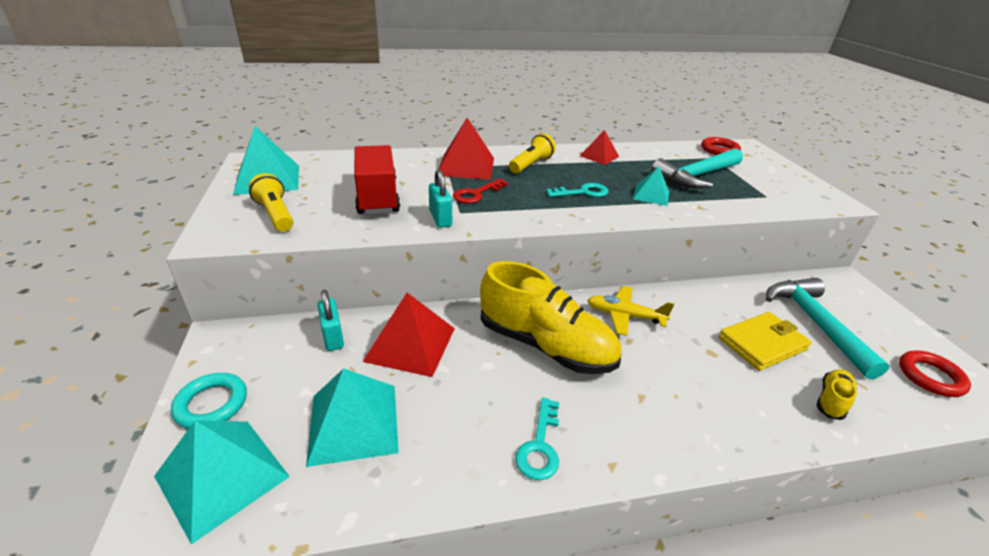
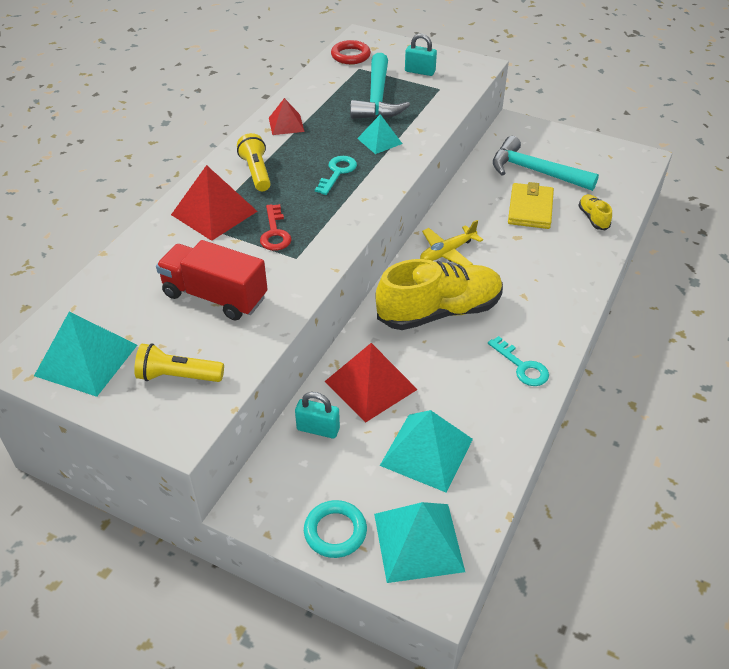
camera: 50 degrees left, 10 degrees up
(440, 218) = (295, 274): turquoise padlock -> turquoise padlock (420, 71)
(930, 377) = (611, 166): red ring -> none

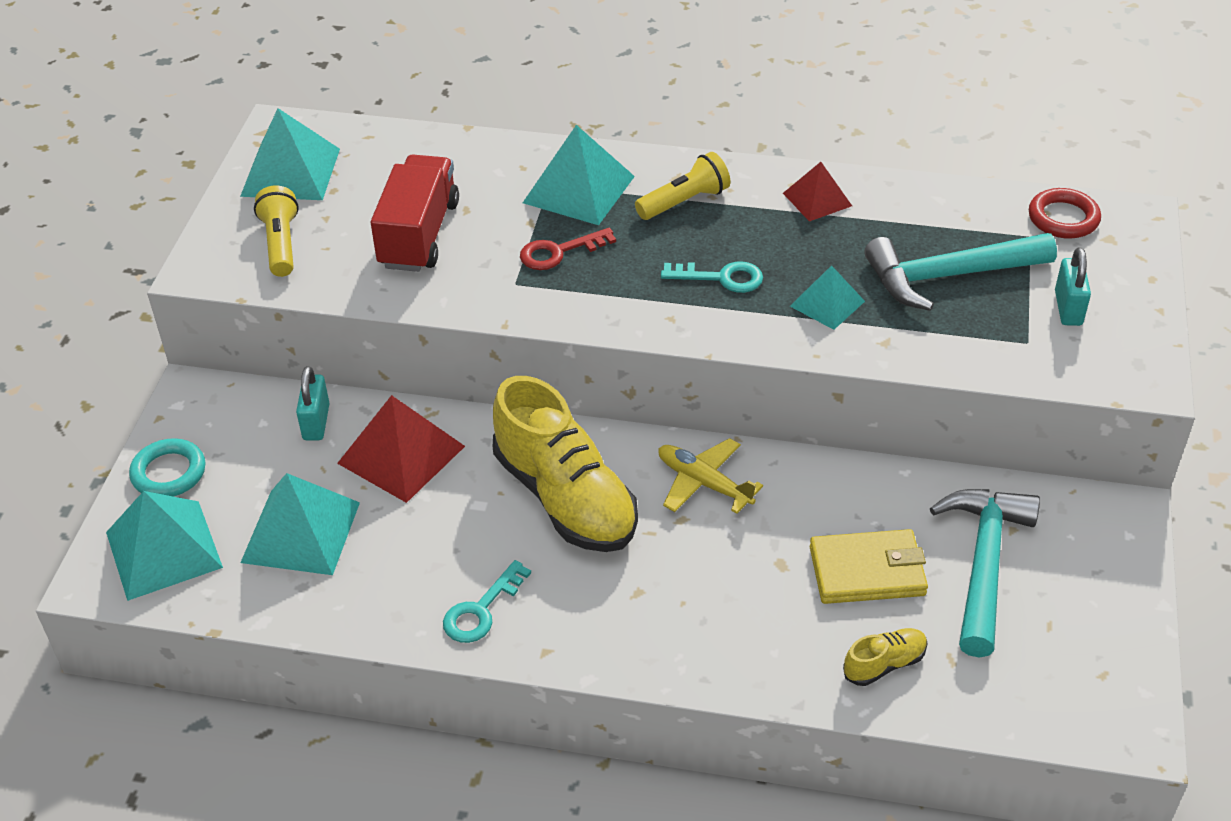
camera: 75 degrees right, 0 degrees up
(214, 213) = (579, 189): red pyramid -> turquoise pyramid

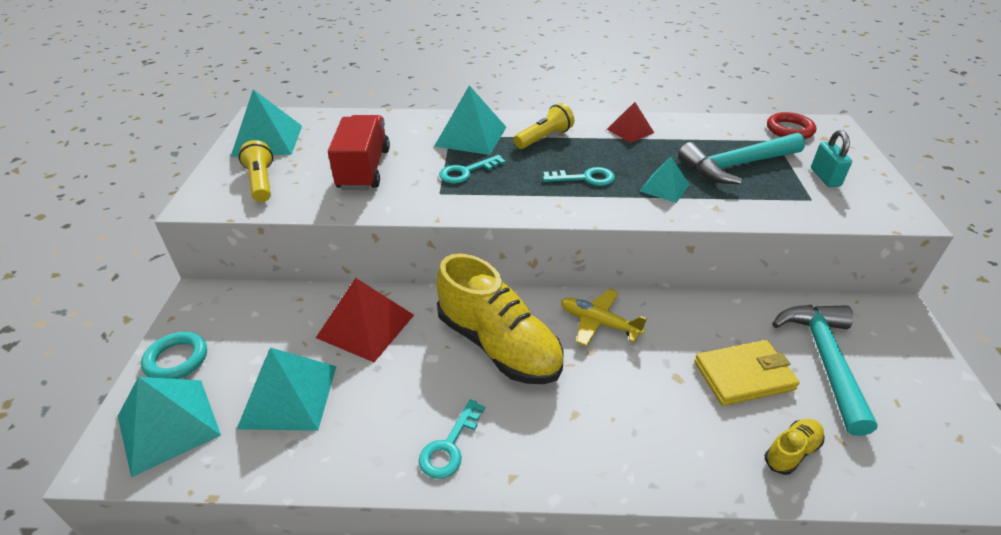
camera: 10 degrees left, 5 degrees down
(316, 422) = (297, 309): turquoise padlock -> none
(559, 252) = (466, 172): red key -> turquoise key

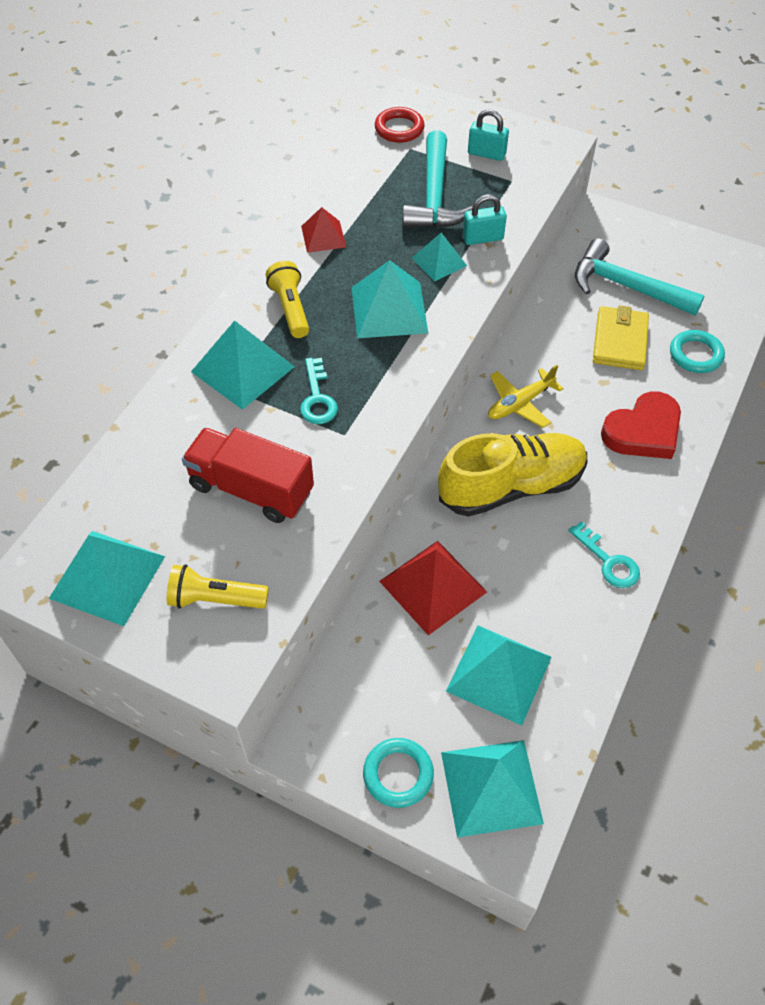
camera: 65 degrees left, 15 degrees up
(585, 178) = (389, 309): turquoise key -> turquoise pyramid
(639, 430) = (643, 431): none -> red heart
(719, 202) = (483, 238): none -> turquoise padlock
(791, 451) = (695, 355): yellow shoe -> turquoise ring

